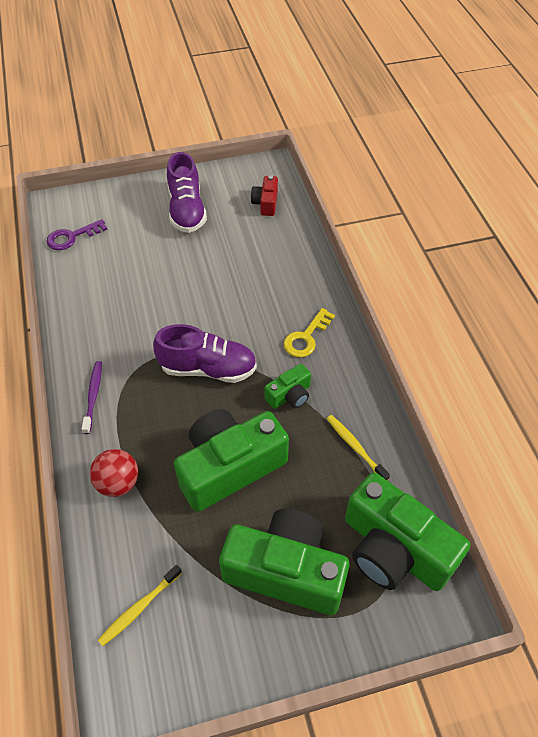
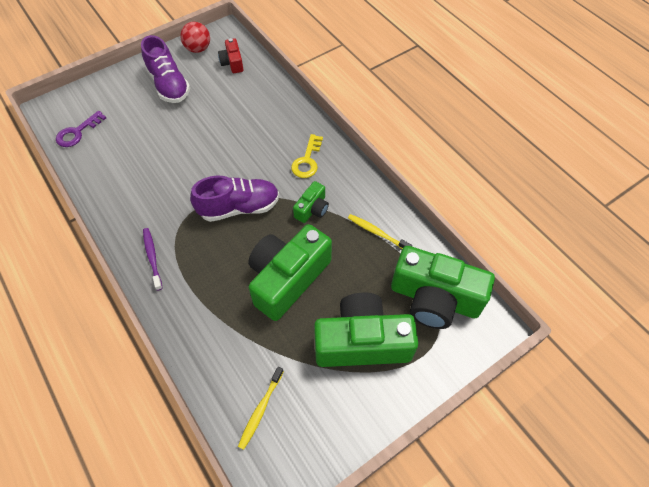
camera: 20 degrees left, 5 degrees up
(118, 483) = (203, 320): red ball -> red ball (198, 49)

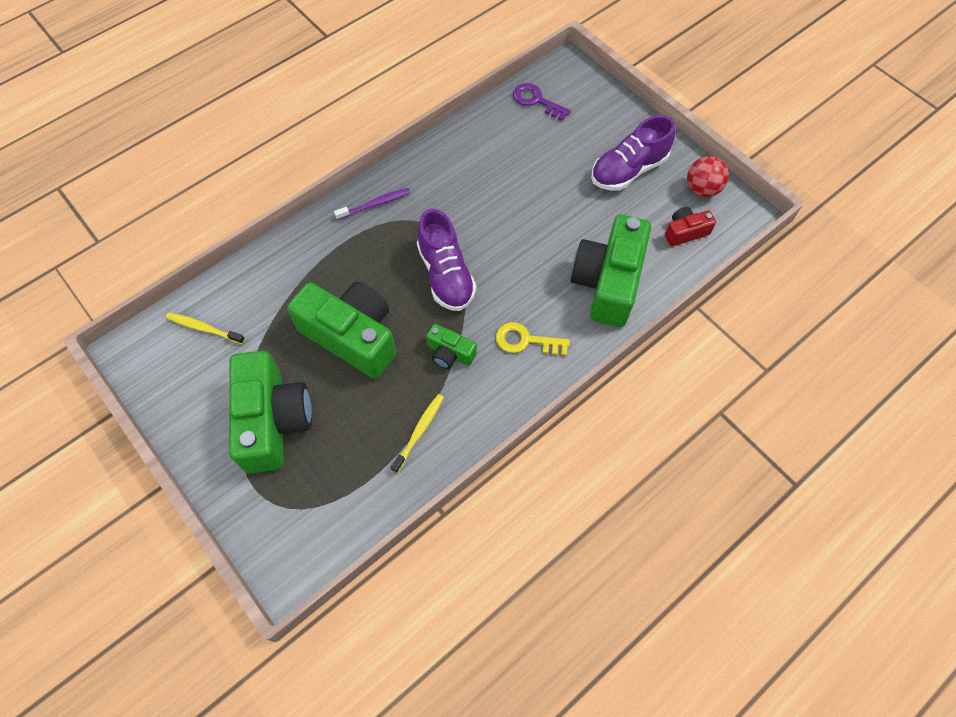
camera: 85 degrees right, 5 degrees up
(434, 298) = (327, 502): green camera -> green camera (608, 282)

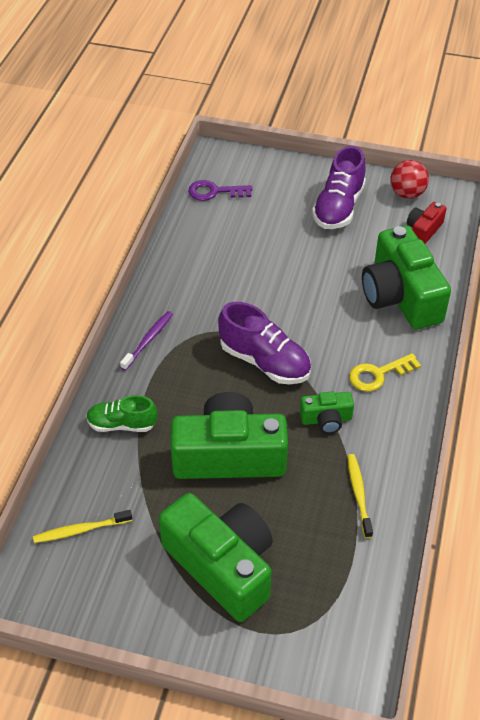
camera: 35 degrees left, 15 degrees down
(299, 263) = (122, 424): none -> green shoe

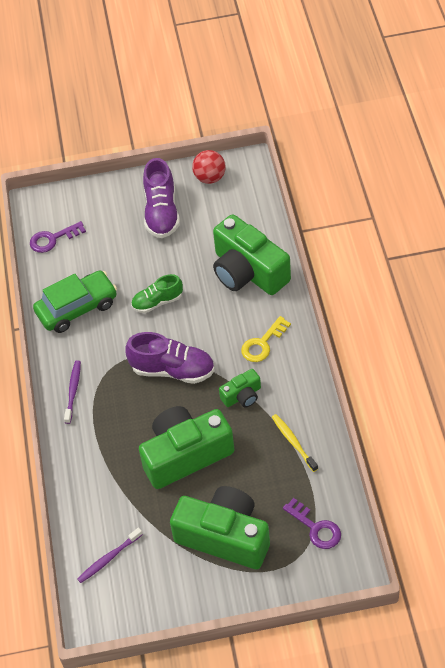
camera: 20 degrees left, 5 degrees up
(81, 530) = (109, 558): yellow toothbrush -> purple toothbrush
(122, 424) = (92, 467): green shoe -> green shoe (157, 302)
(200, 263) = (77, 308): none -> green car
(335, 605) = (315, 528): none -> purple key
(423, 230) = (238, 206): red camera -> none

